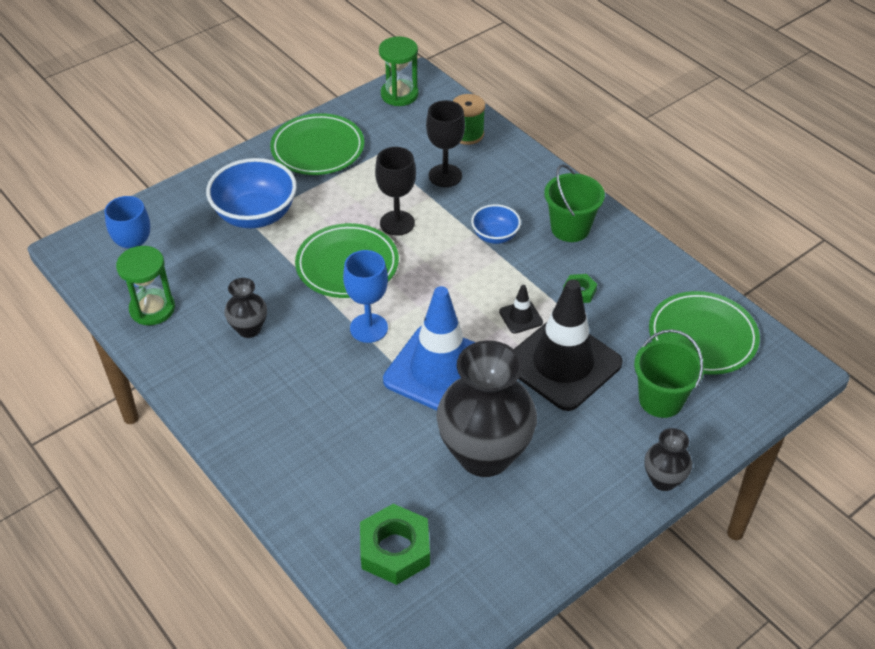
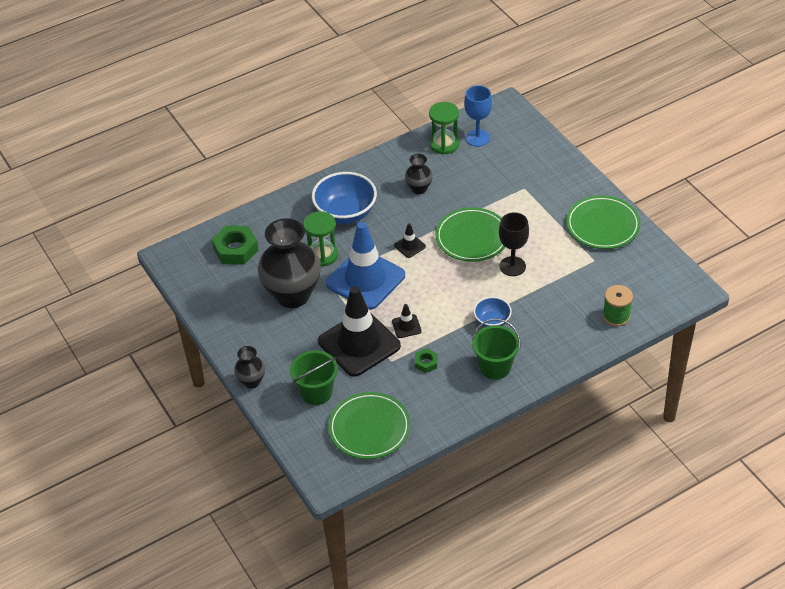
camera: 100 degrees right, 0 degrees up
(255, 215) = (529, 191): blue bowl -> blue bowl (345, 213)
(368, 328) = (409, 246): blue goblet -> black traffic cone
(399, 94) = (671, 277): green hourglass -> green hourglass (322, 255)
(445, 176) = (564, 298): black goblet -> none

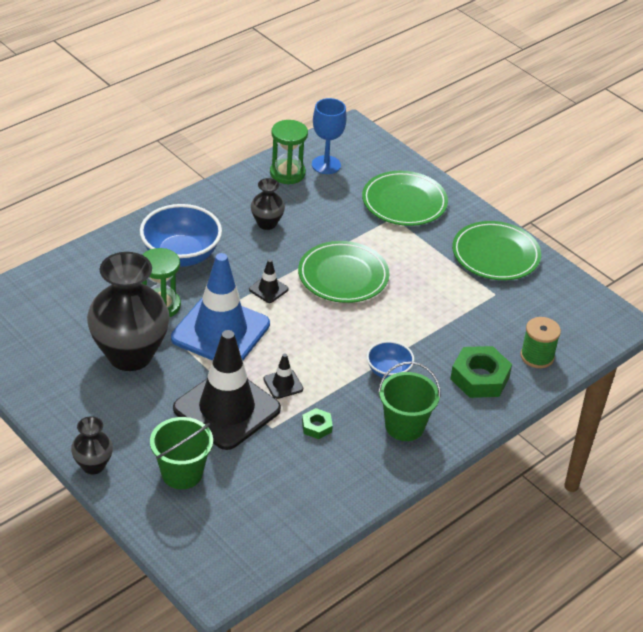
camera: 15 degrees left, 5 degrees down
(235, 249) = (47, 304): green nut -> green nut (480, 378)
(369, 428) = (259, 513): green plate -> green plate (404, 202)
(512, 266) = (399, 306): black goblet -> none

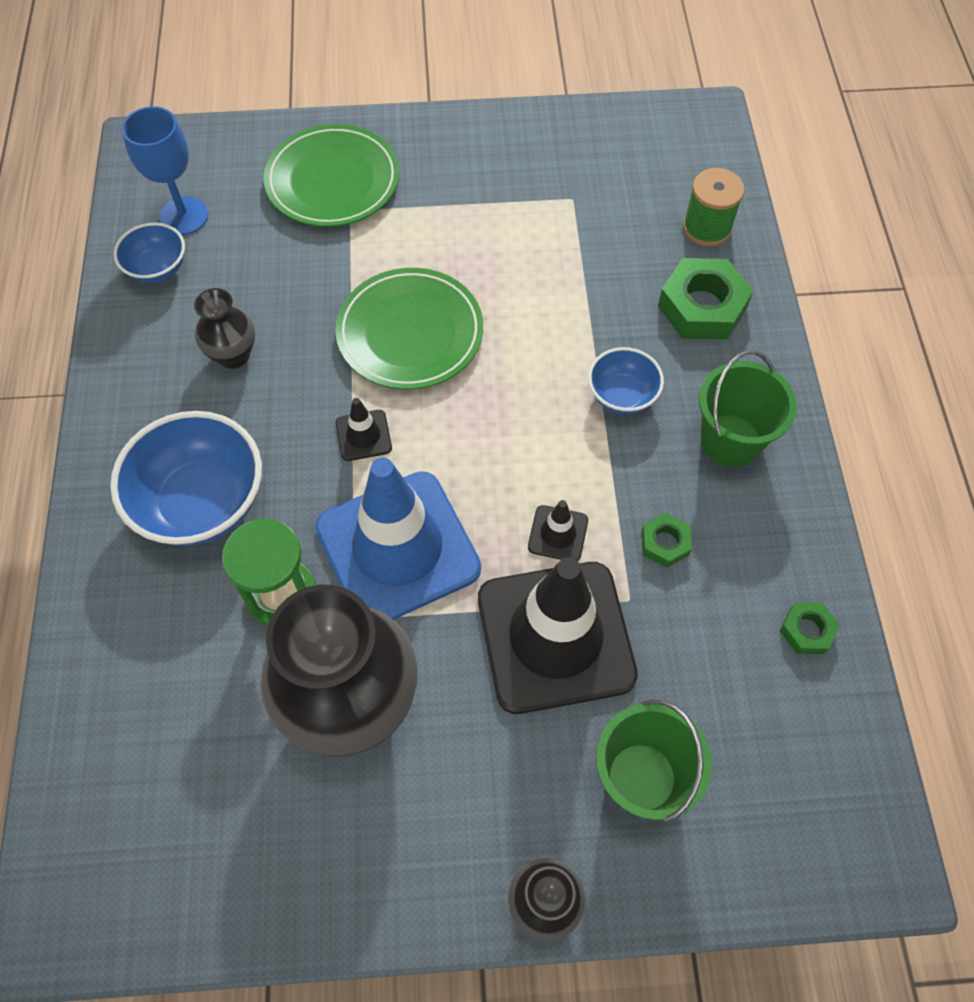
camera: 50 degrees left, 20 degrees up
(287, 173) = (157, 268): green hourglass -> blue bowl
(319, 504) = (806, 631): none -> green nut
(495, 254) = (505, 153): green plate -> none

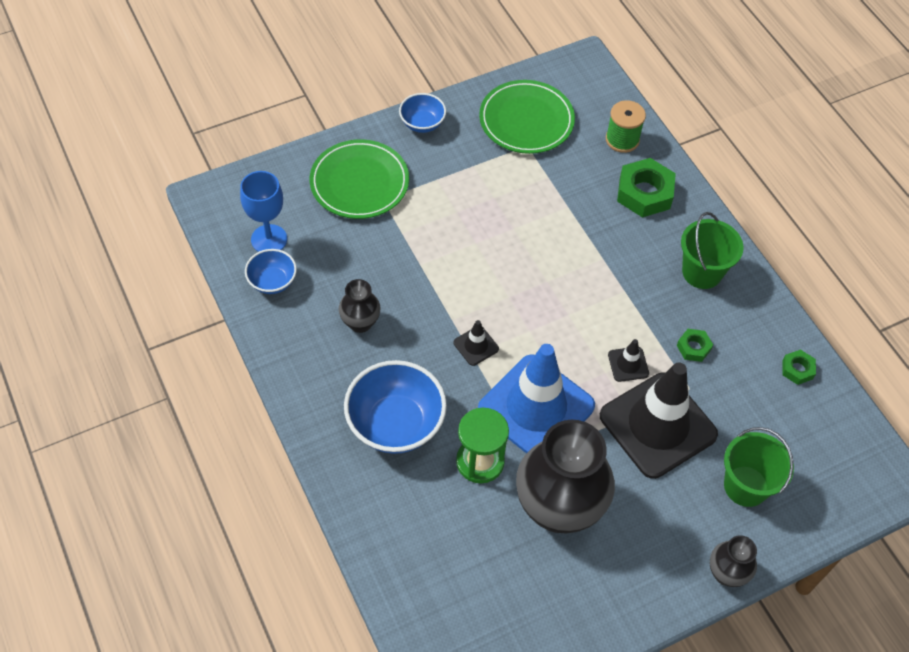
camera: 25 degrees left, 5 degrees down
(410, 333) = (469, 269): green plate -> green plate (526, 120)
(622, 395) = (623, 266): blue bowl -> blue bowl (422, 123)

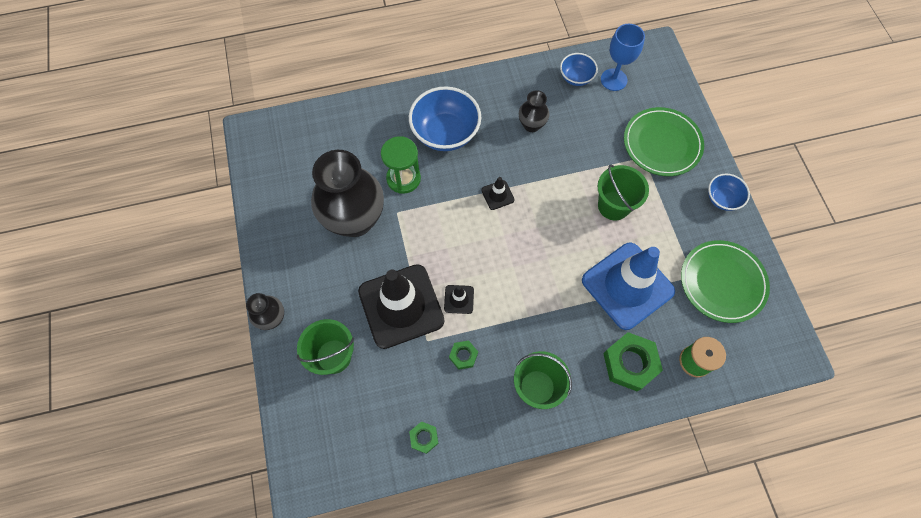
camera: 105 degrees right, 10 degrees up
(458, 223) = (613, 206): none -> green bucket
(536, 407) = (437, 224): blue traffic cone -> blue traffic cone (627, 286)

